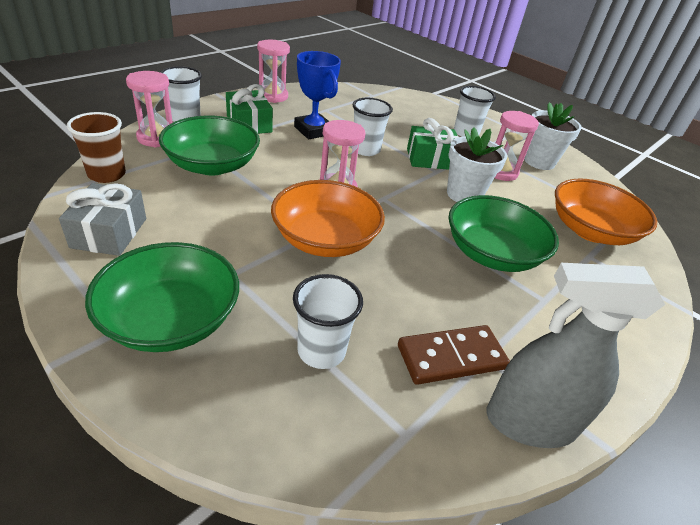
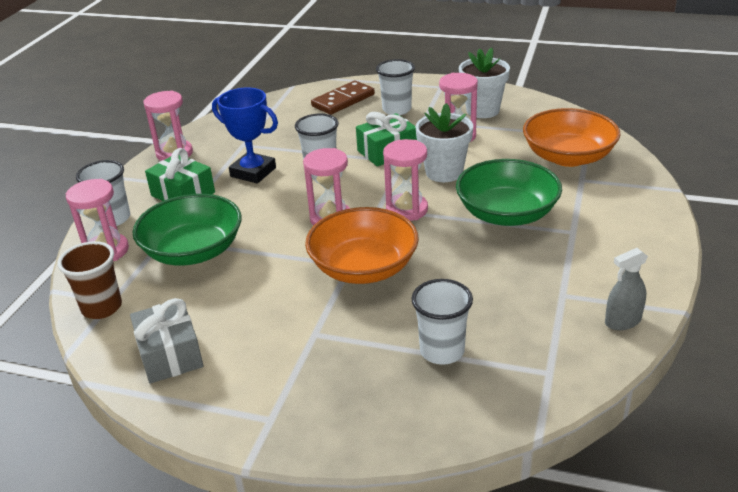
camera: 20 degrees left, 5 degrees down
(171, 320) = (304, 390): green bowl -> none
(405, 210) = (407, 210): none -> pink hourglass
(451, 357) = (538, 307): brown domino -> brown domino (343, 100)
(530, 422) = (622, 321): grey spray bottle -> grey spray bottle, size x0.52

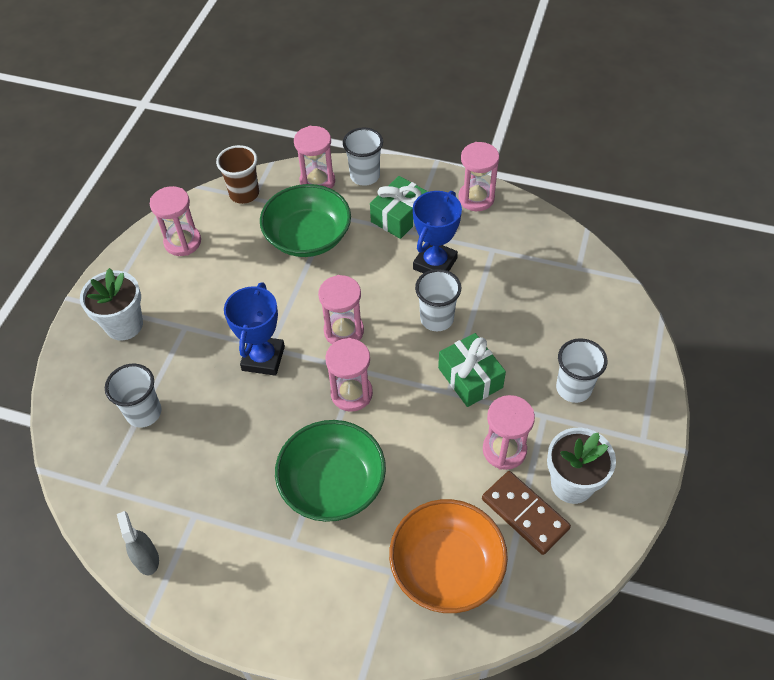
camera: 90 degrees right, 20 degrees up
(170, 354) = (183, 242): grey gift -> pink hourglass
(343, 100) = (597, 333): brown domino -> brown domino (525, 513)
(364, 267) = (263, 358): orange bowl -> blue trophy
(444, 172) = (421, 431): white flower pot -> white flower pot (124, 325)

